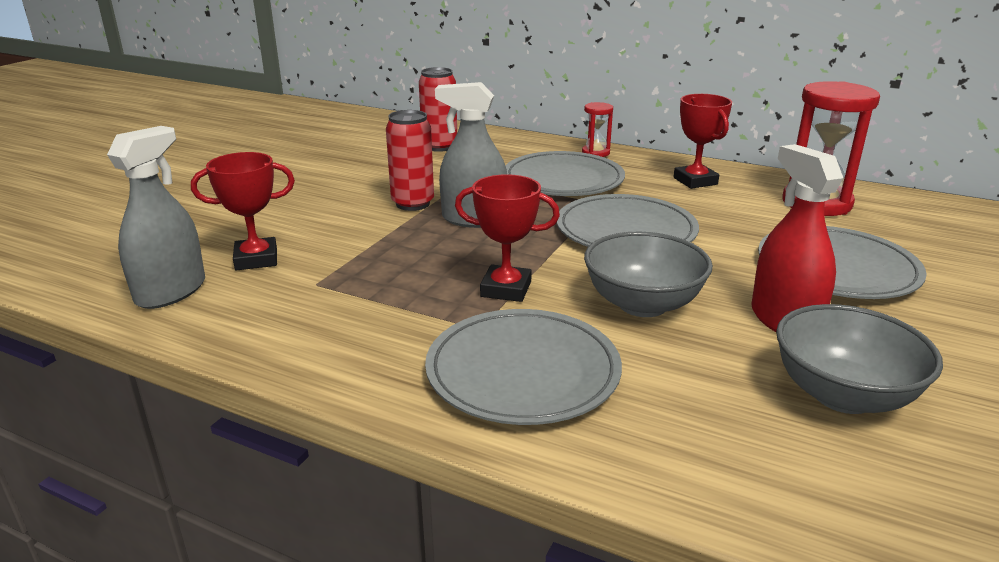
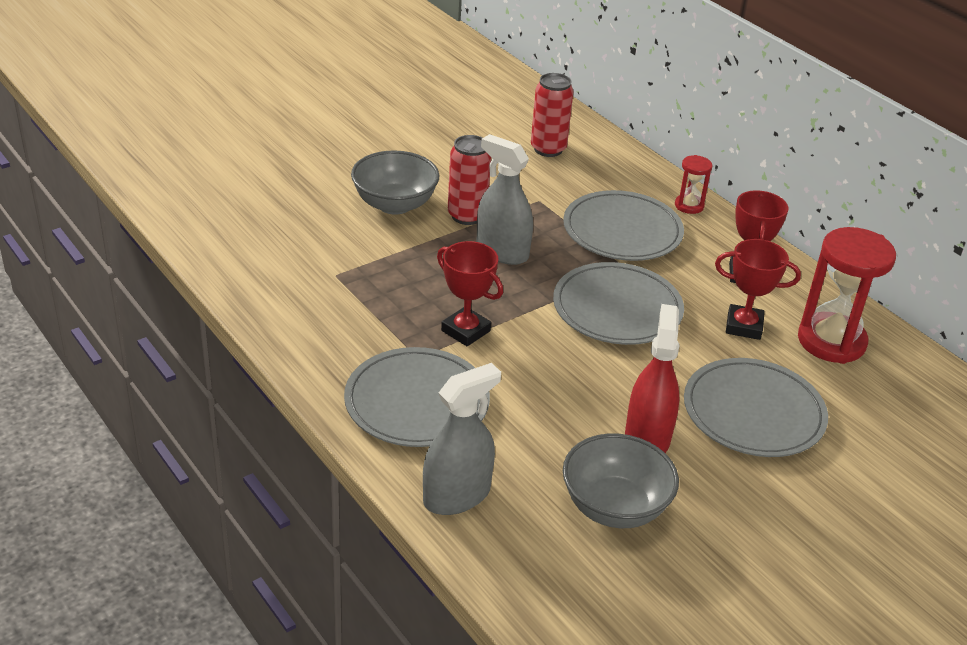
camera: 25 degrees right, 10 degrees up
(171, 291) = (236, 246): grey spray bottle -> grey spray bottle (457, 495)
(256, 259) = (309, 235): red trophy -> red trophy (744, 326)
(642, 304) = (554, 383): grey bowl -> grey bowl (394, 204)

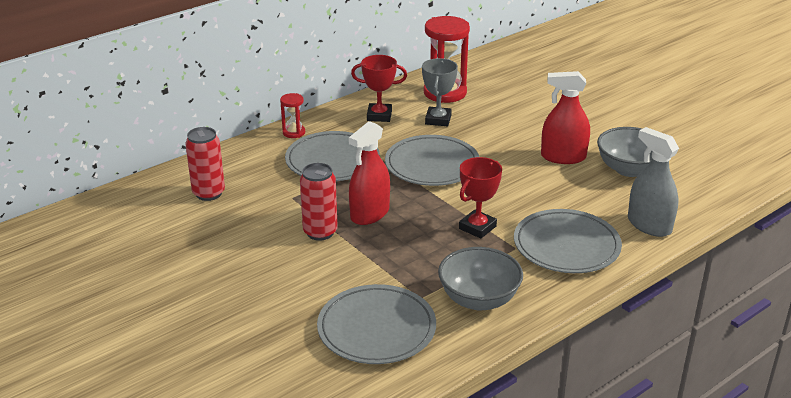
camera: 90 degrees left, 5 degrees down
(394, 204) = (306, 272): grey bowl -> grey bowl (479, 299)
(502, 251) = (370, 213): grey spray bottle -> red spray bottle
(744, 326) = (438, 120): red trophy -> grey trophy
(753, 412) = (523, 121): grey plate -> grey plate (376, 328)

